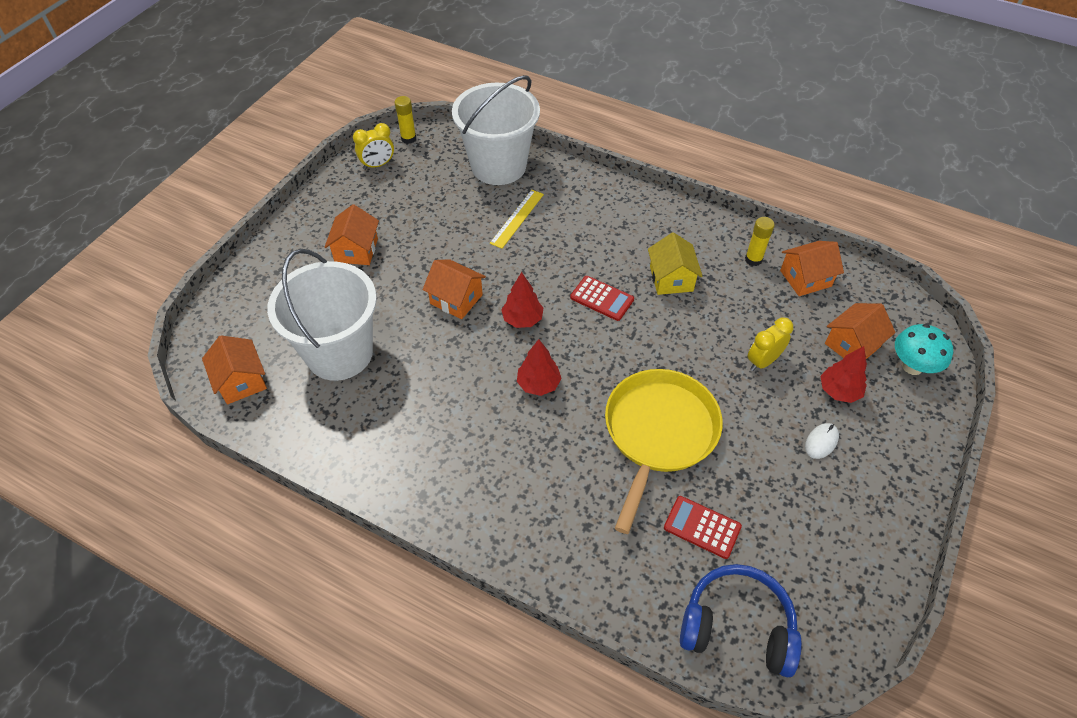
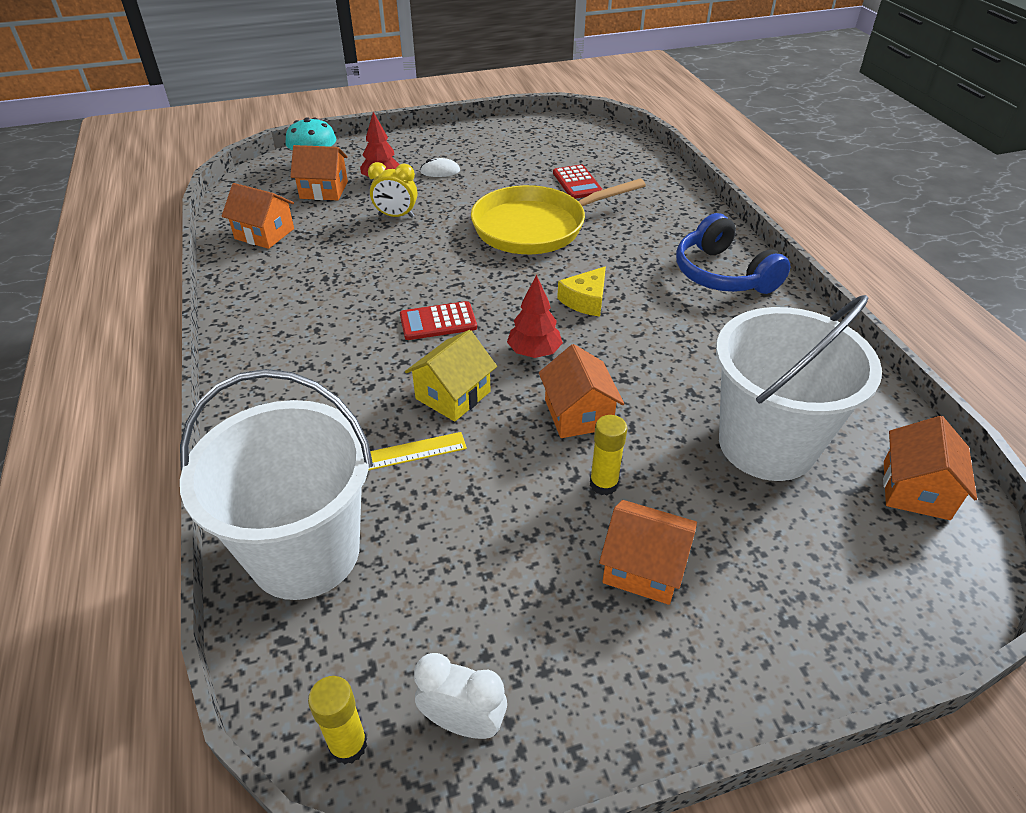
camera: 135 degrees left, 10 degrees down
(356, 250) = (643, 567): orange house -> orange house turned 60 degrees clockwise
(378, 165) = (463, 722): yellow clock -> white clock
(538, 384) = (585, 300): red tree -> yellow cheese
(602, 298) = (438, 322): red calculator -> red calculator turned 90 degrees counterclockwise
(671, 279) = (356, 297): yellow house -> yellow house (453, 395)
(737, 626) = (615, 151): blue headphones -> blue headphones (722, 274)
(753, 259) = (269, 267): yellow glue stick -> yellow glue stick (603, 484)

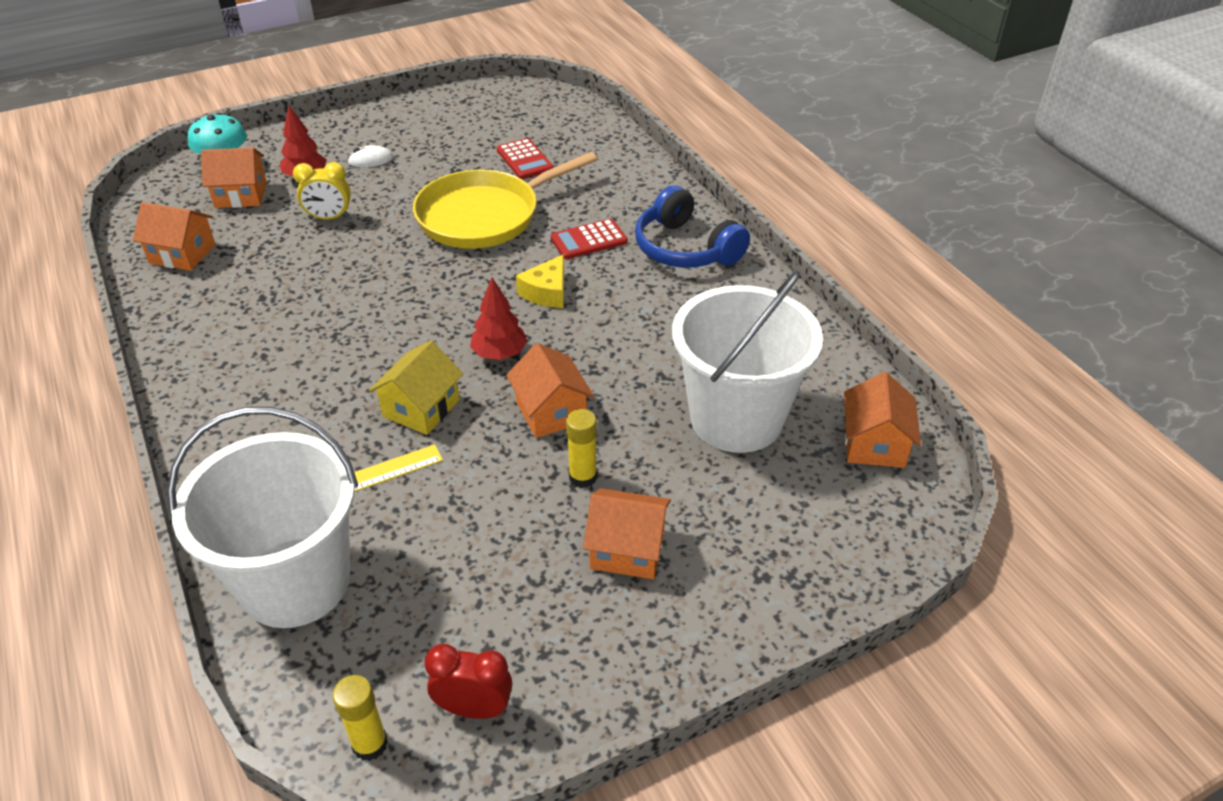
camera: 10 degrees left, 0 degrees up
(438, 322) = (394, 332): red calculator -> red calculator (589, 240)
(463, 722) = (474, 708): white clock -> red clock

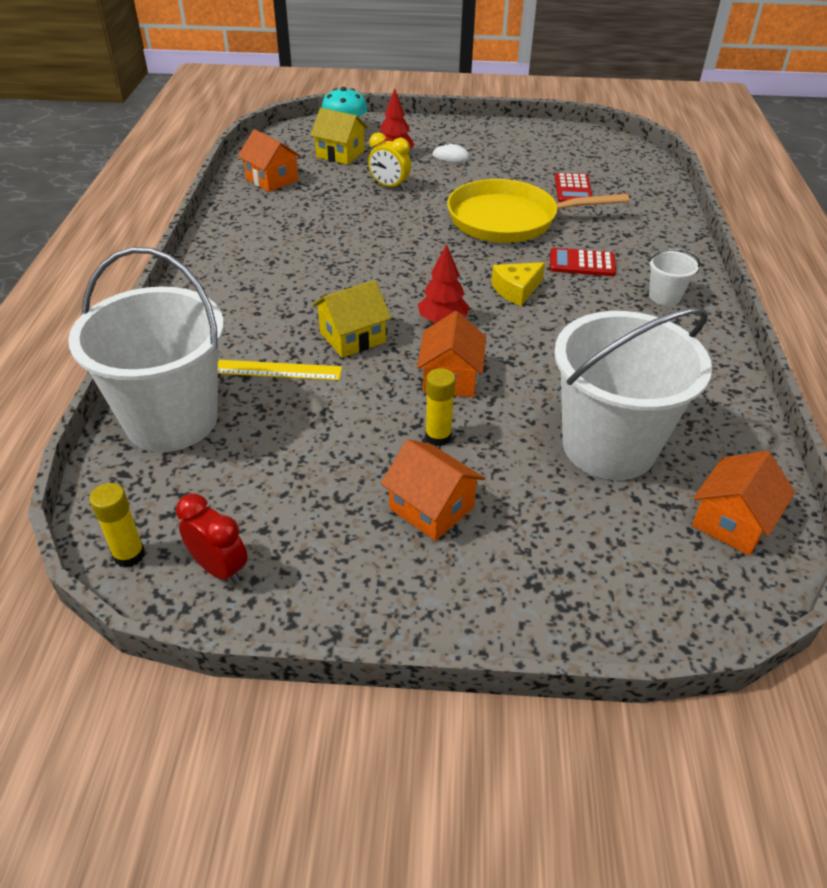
camera: 30 degrees right, 0 degrees up
(241, 195) = (340, 154): orange house -> yellow house
(685, 249) = (664, 297): blue headphones -> white bucket

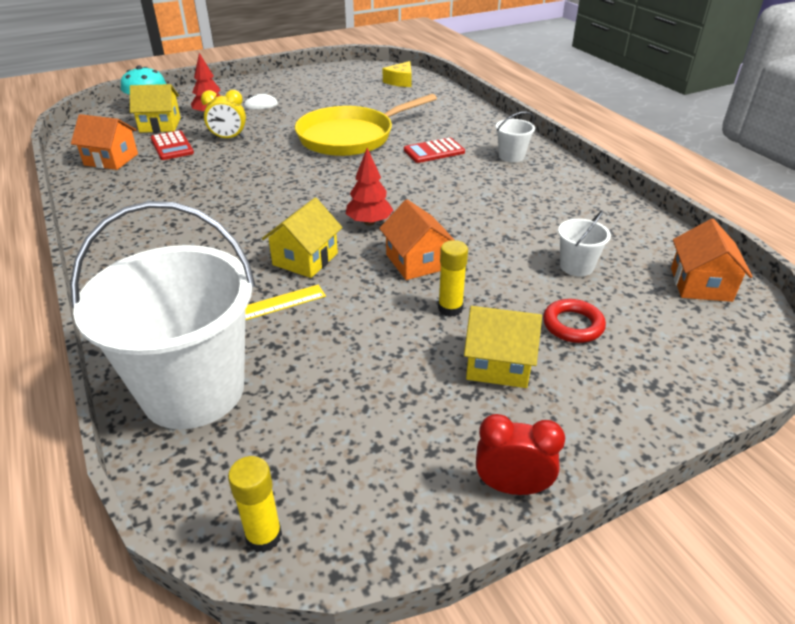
camera: 30 degrees left, 5 degrees down
(220, 568) = (367, 502): red clock -> red clock (511, 486)
(431, 508) = (498, 364): orange house -> yellow house
(516, 290) = (404, 183): yellow cheese -> yellow cheese (400, 81)
(541, 503) = (573, 325): none -> red ring
(573, 189) = (378, 105): red calculator -> red calculator (172, 146)
(609, 446) = (576, 266): white bucket -> white bucket, size x0.41

